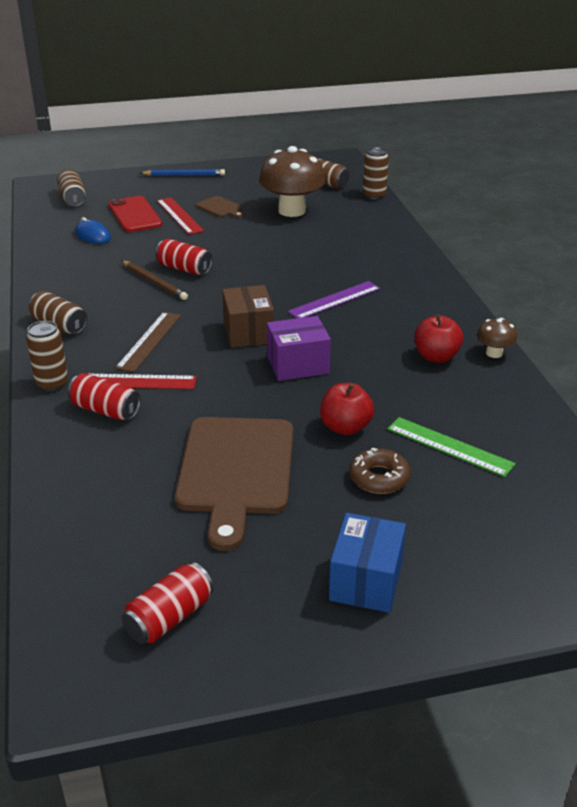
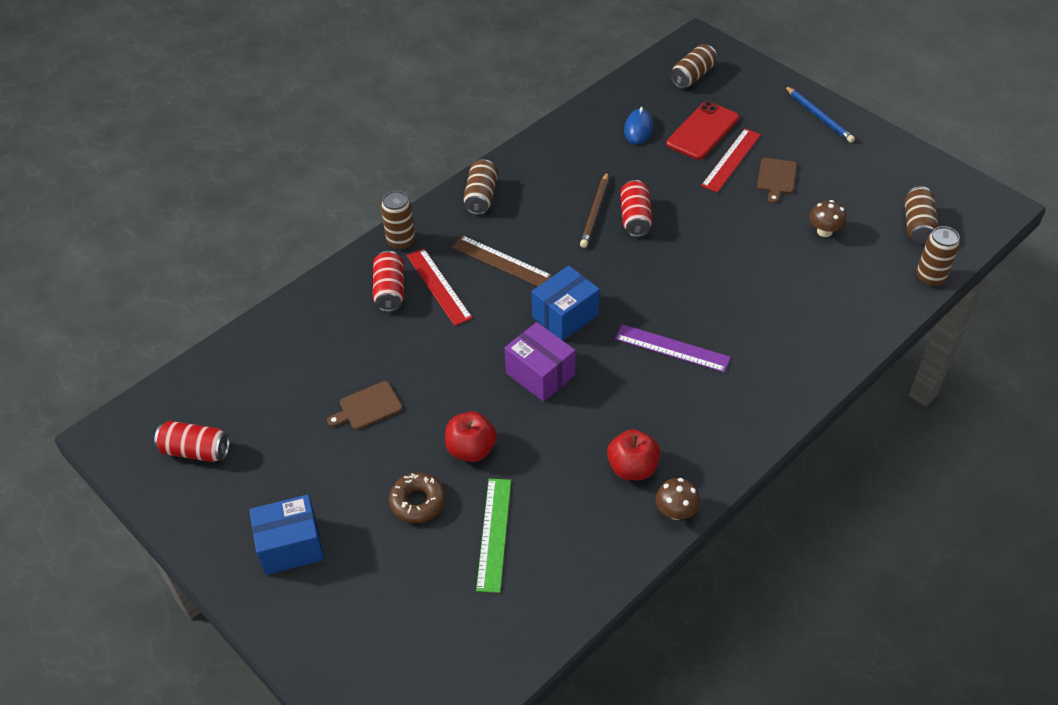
camera: 60 degrees right, 15 degrees up
(149, 341) = (501, 262): brown ruler -> brown ruler turned 45 degrees clockwise
(236, 471) = (368, 407): brown cutting board -> brown cutting board, size x0.44
(248, 332) = (565, 316): brown box -> blue box
(292, 211) = (824, 231): brown mushroom -> brown mushroom, size x0.46

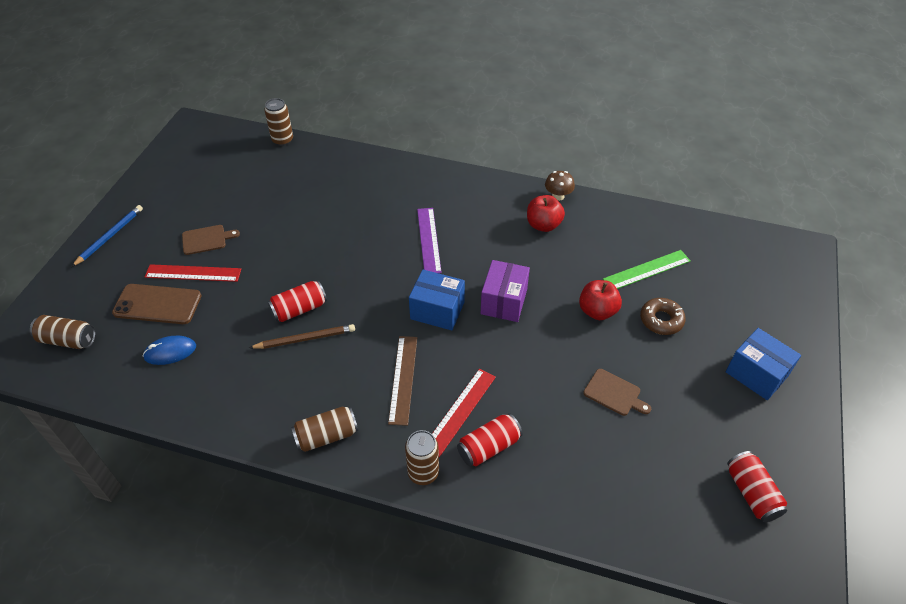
camera: 120 degrees left, 0 degrees up
(703, 131) = (157, 304): red phone -> brown phone
(824, 231) = (260, 198): brown mushroom -> none
(917, 225) = (230, 156): brown can -> none

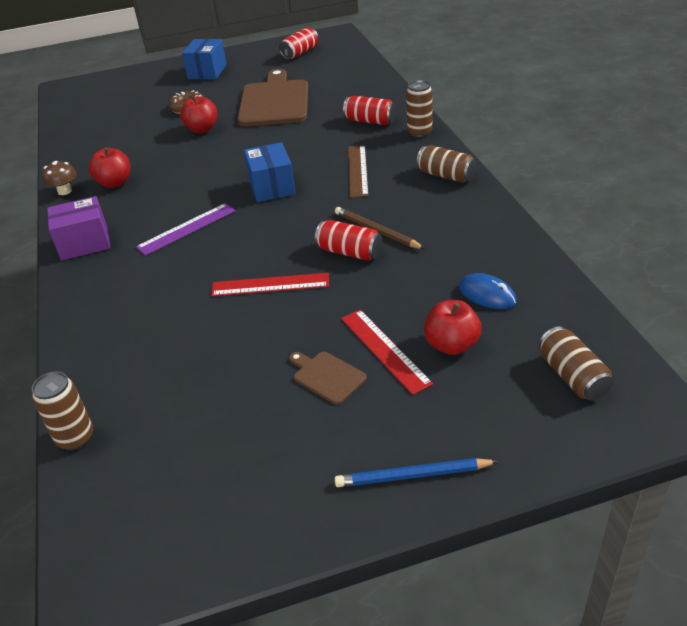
camera: 120 degrees left, 10 degrees down
(157, 304) = (451, 345): brown phone -> red apple
(403, 379) = (357, 170): brown ruler -> brown ruler turned 60 degrees counterclockwise
(460, 411) = (356, 140): red ruler -> red ruler (270, 285)
(504, 301) = (230, 165): purple box -> purple box (84, 243)
(614, 393) = (274, 101): brown cutting board -> brown cutting board, size x2.28
(646, 270) = (137, 127): green ruler -> none

